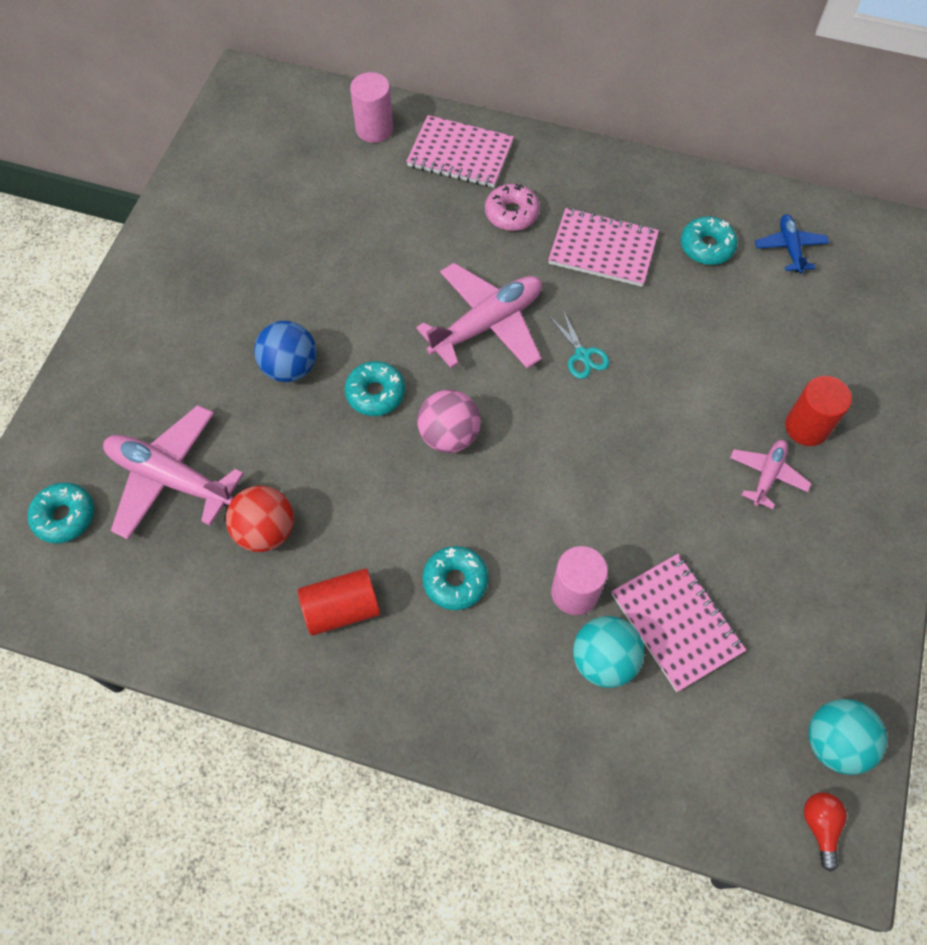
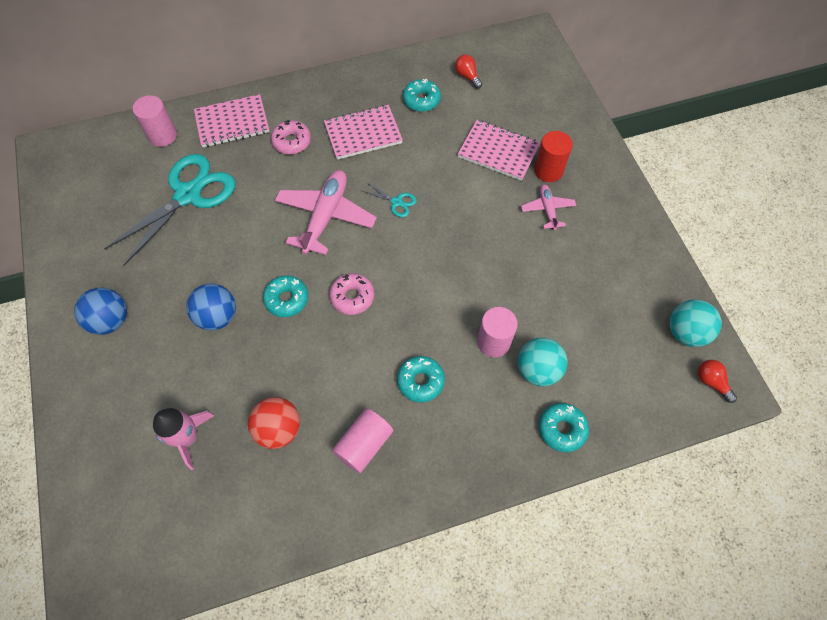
camera: 35 degrees left, 0 degrees up
(65, 516) = (129, 512): turquoise donut -> turquoise donut (562, 429)
(171, 478) = (187, 437): pink plane -> pink rocket
(182, 305) = (111, 320): none -> blue ball
(341, 609) = (364, 444): red cylinder -> pink cylinder
(354, 212) = (188, 195): none -> turquoise scissors
(449, 435) = (352, 297): pink ball -> pink donut
(676, 623) = (560, 322): pink notebook -> pink notebook (498, 152)
(789, 248) = (467, 76): blue plane -> red light bulb

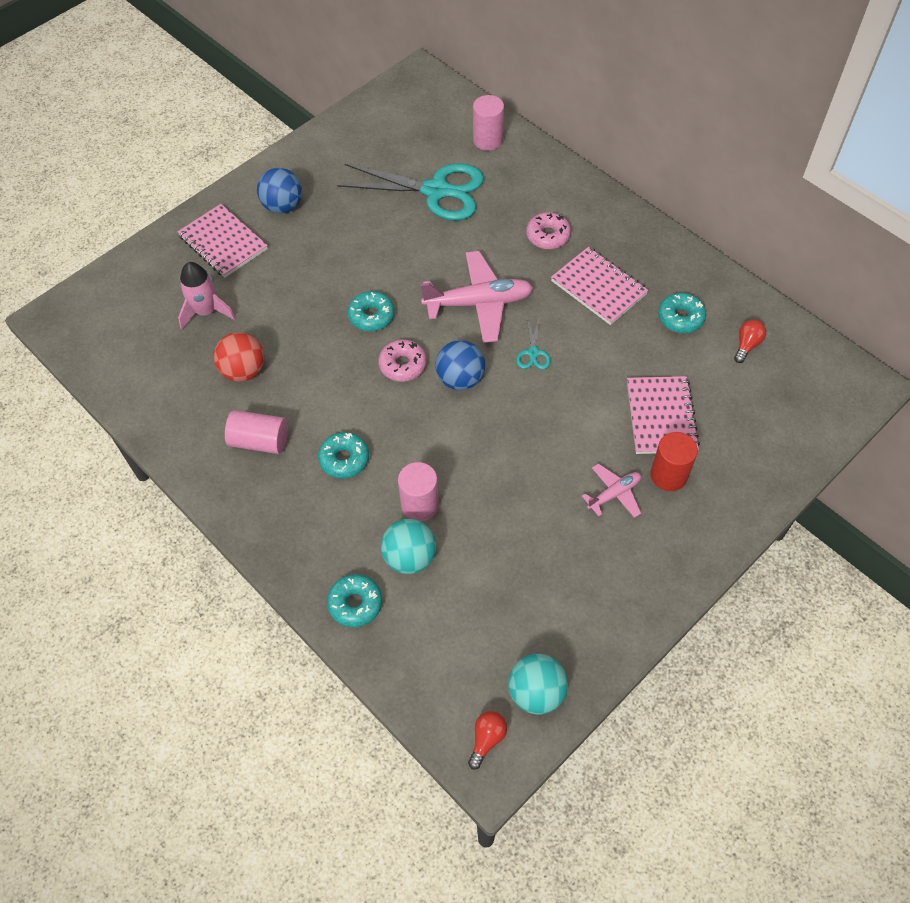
camera: 65 degrees right, 5 degrees down
(218, 316) = (326, 275): blue ball -> blue ball (460, 379)
(232, 123) = (538, 181): pink notebook -> pink notebook (223, 243)

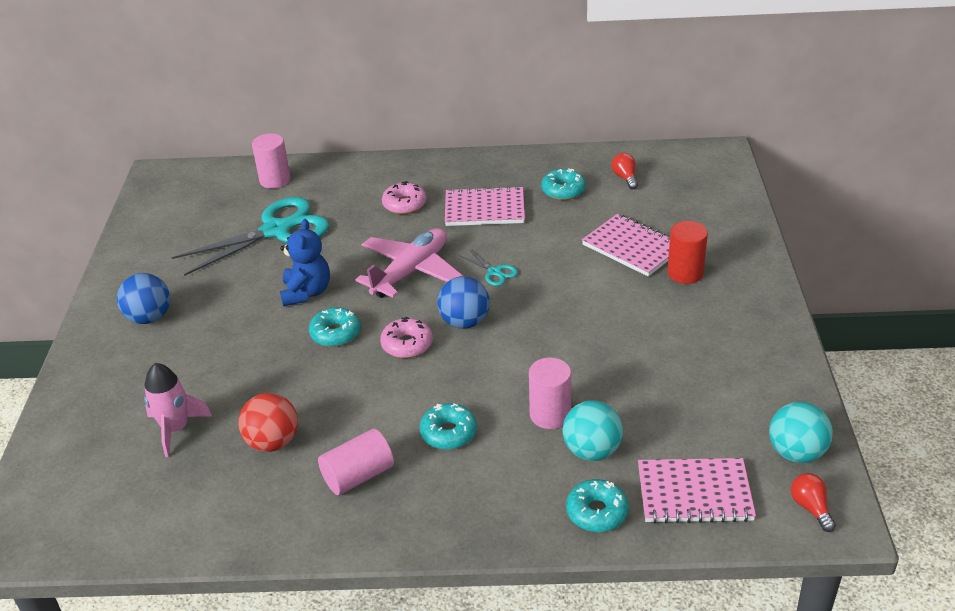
camera: 45 degrees left, 20 degrees down
(223, 243) = (124, 375): pink notebook -> pink notebook (694, 493)
(393, 264) = (306, 292): none -> blue teddy bear
(614, 494) = (668, 307): pink plane -> none

